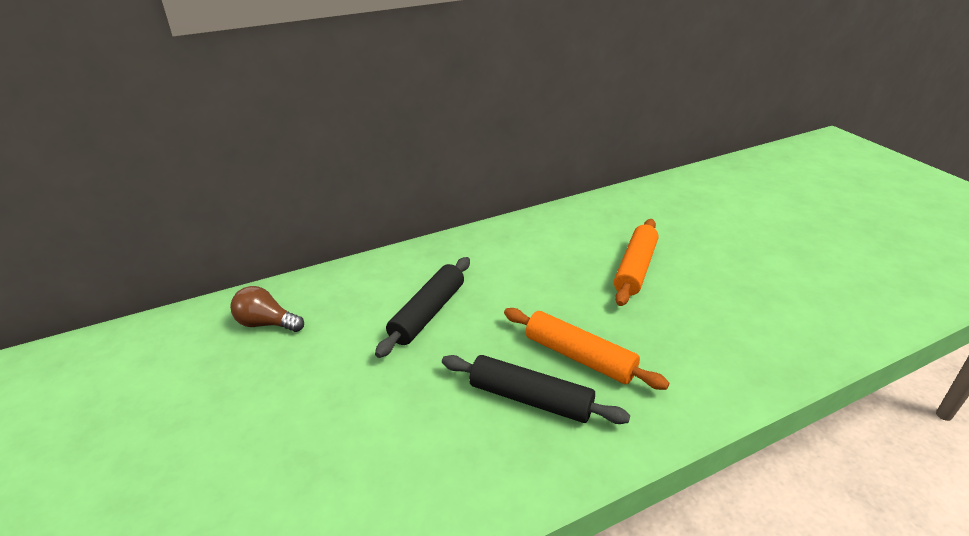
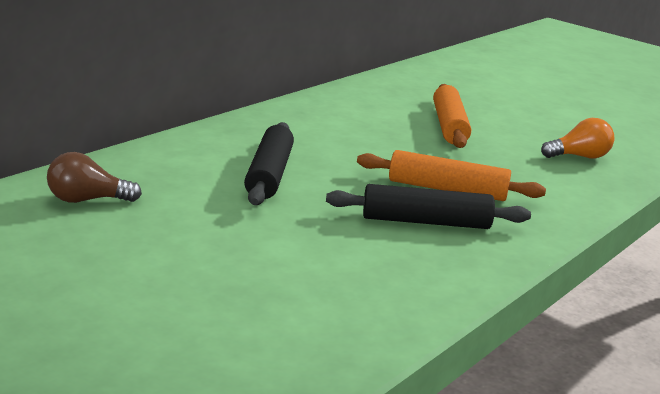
camera: 25 degrees left, 10 degrees down
(750, 328) = (579, 156): none -> orange light bulb

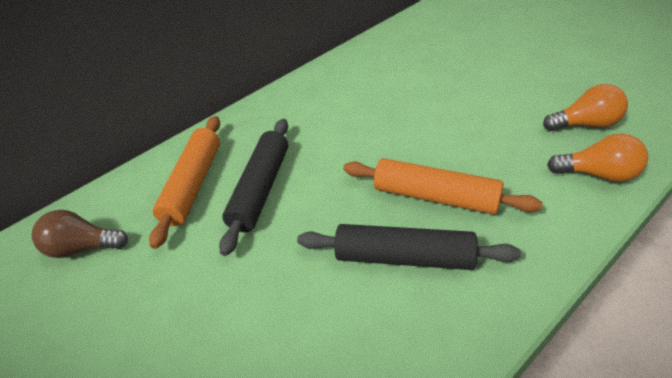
camera: 15 degrees right, 20 degrees up
(449, 126) = (451, 91): orange rolling pin -> orange rolling pin (194, 184)
(592, 186) = (597, 174): none -> orange light bulb

